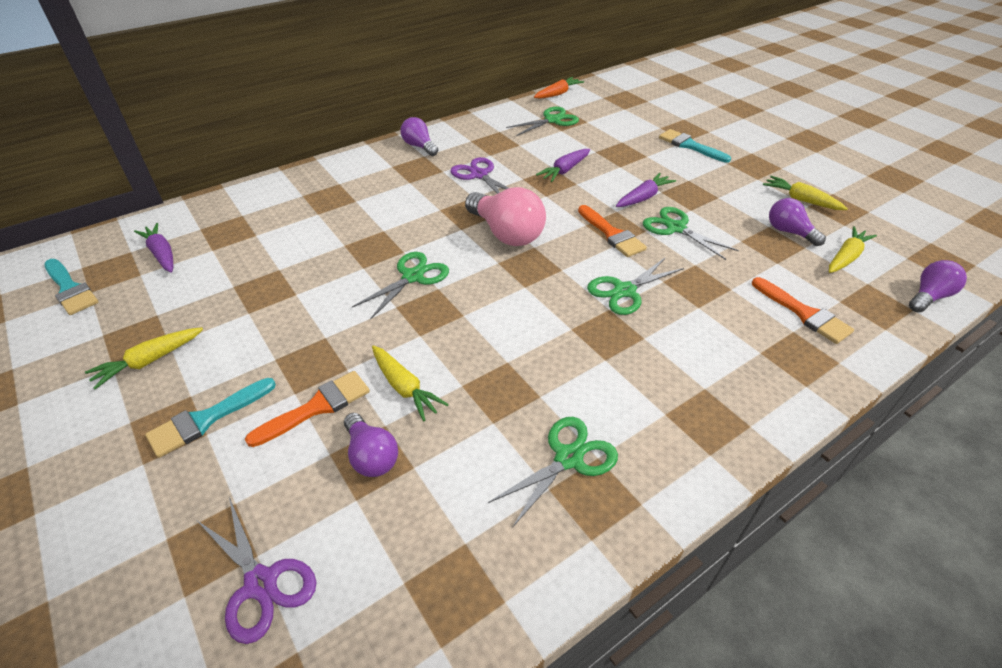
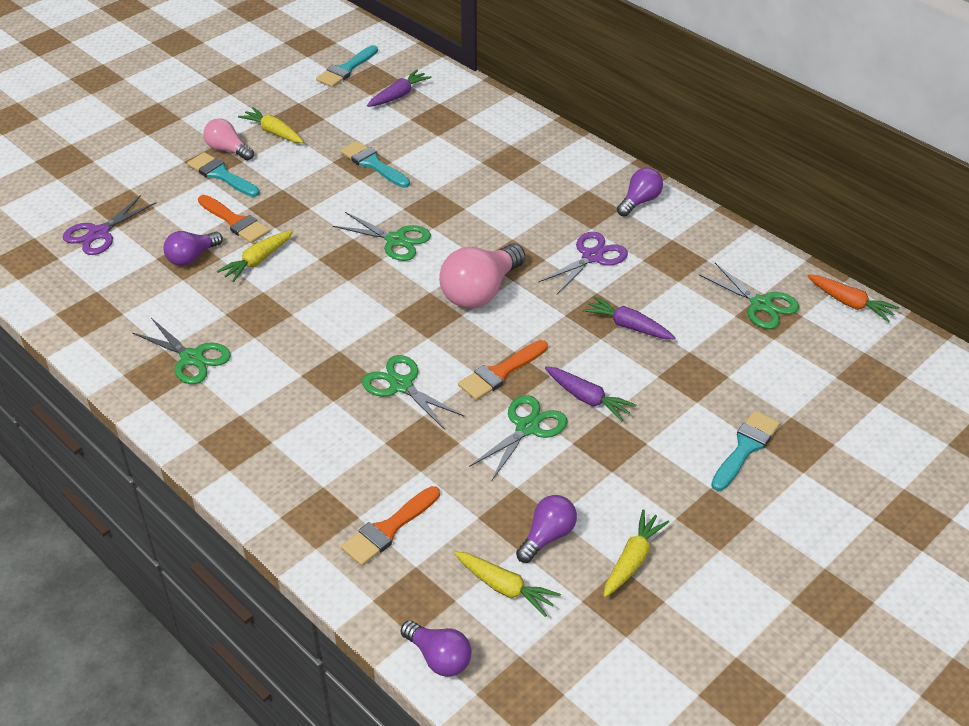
camera: 80 degrees right, 0 degrees up
(153, 410) = (228, 150): none -> pink light bulb
(274, 282) = (372, 164): none -> turquoise brush

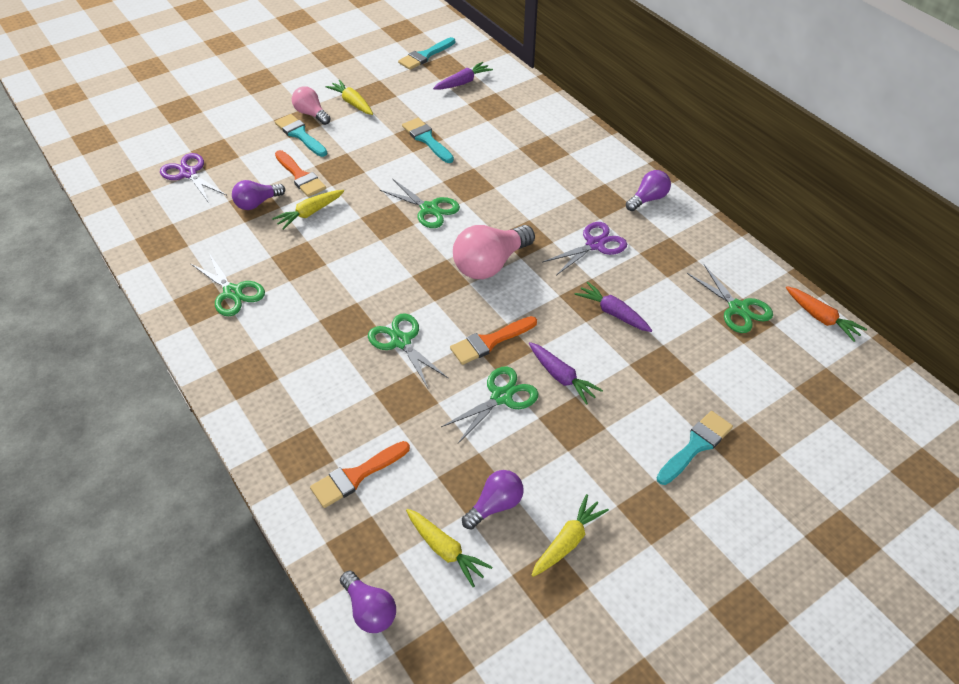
camera: 10 degrees right, 5 degrees up
(99, 233) = (188, 173): purple scissors -> purple scissors turned 90 degrees clockwise

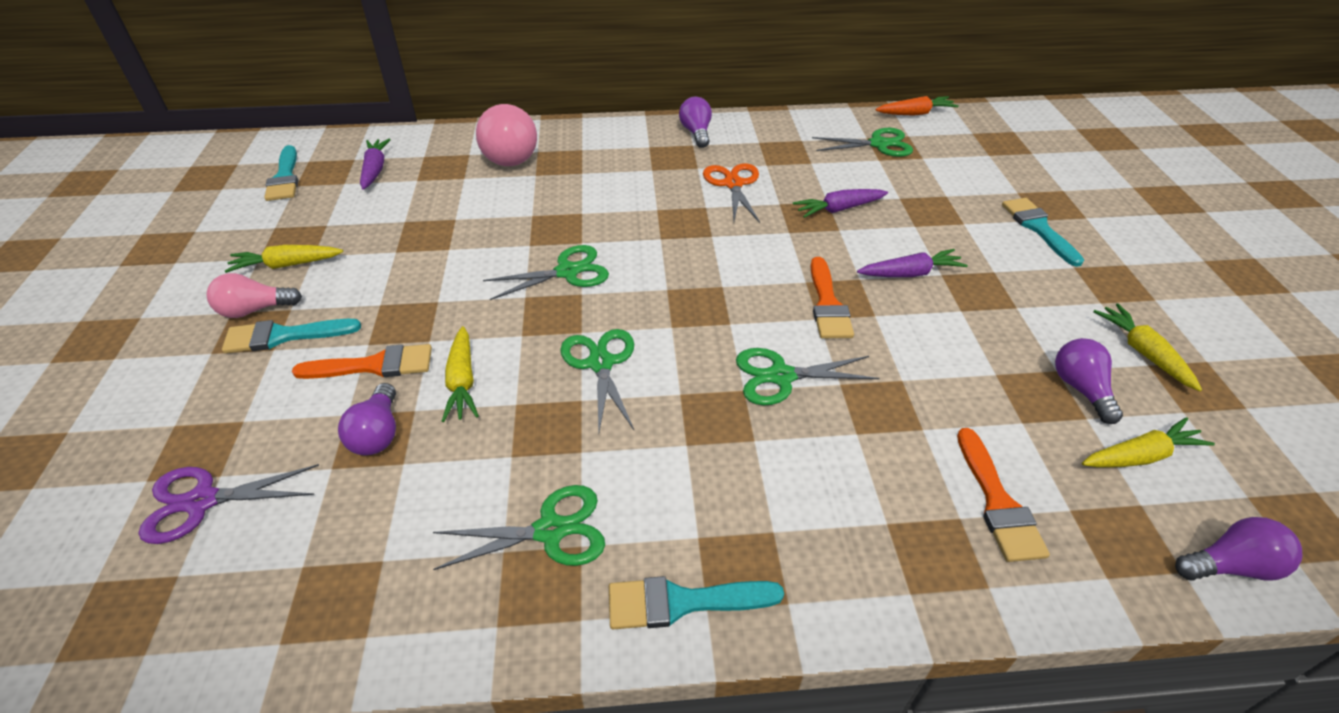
camera: 60 degrees left, 5 degrees down
(426, 139) = (440, 230): turquoise brush -> turquoise brush (682, 602)
(490, 264) = (704, 260): pink light bulb -> pink light bulb (510, 154)
(501, 397) = (918, 326): green scissors -> green scissors (601, 363)
(595, 244) = (733, 184): purple scissors -> orange scissors

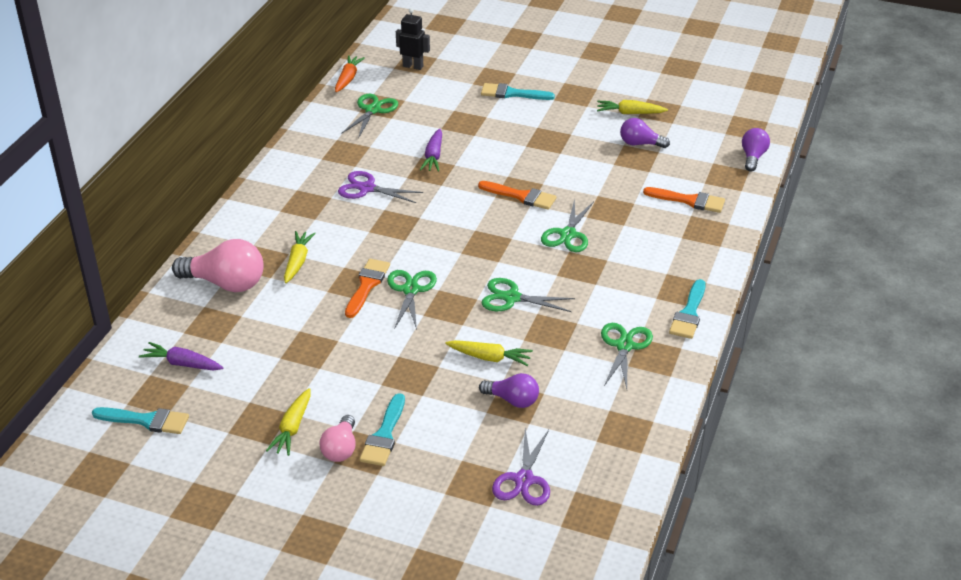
camera: 65 degrees left, 5 degrees down
(374, 365) = (447, 394): orange brush -> orange brush (367, 285)
(696, 133) = (282, 182): purple light bulb -> none
(733, 184) = (367, 188): orange scissors -> purple scissors
(911, 273) = (517, 156): purple carrot -> none
(993, 143) = (413, 66): none -> black robot
(1141, 456) = (688, 148): yellow carrot -> yellow carrot (298, 261)

